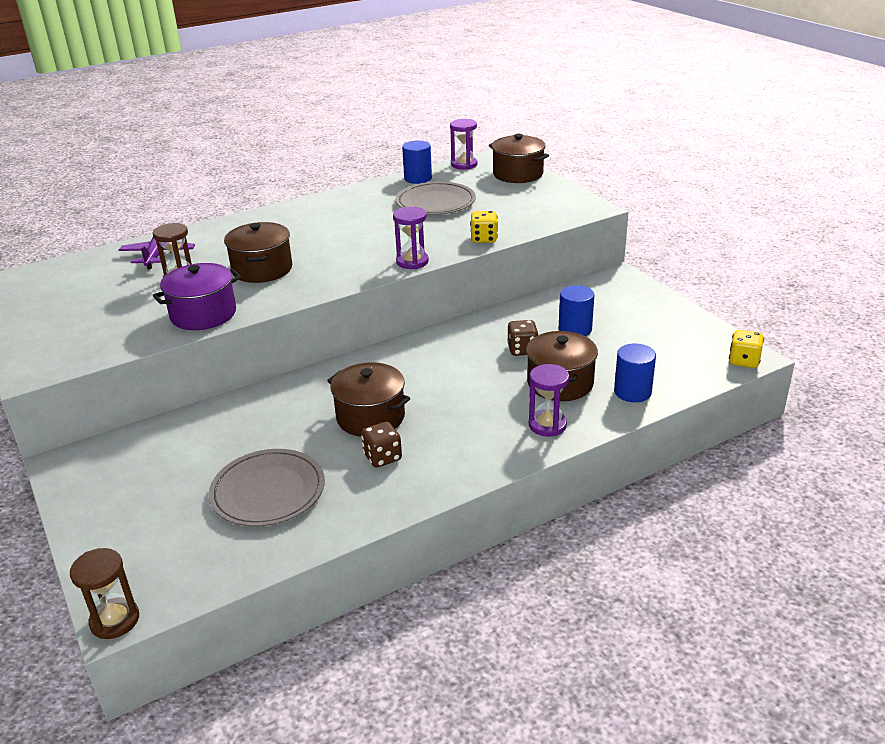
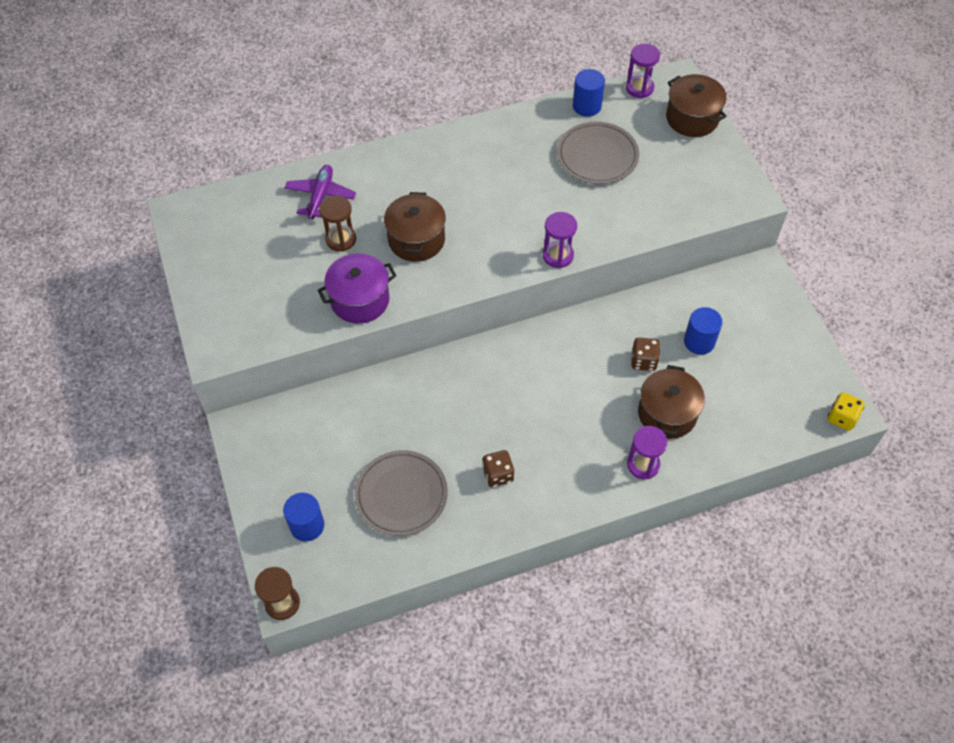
camera: 10 degrees right, 25 degrees up
(370, 417) = (494, 423): brown pot -> none
(484, 239) = (633, 231): yellow dice -> none
(632, 392) = (728, 438): blue cylinder -> blue cylinder (307, 525)

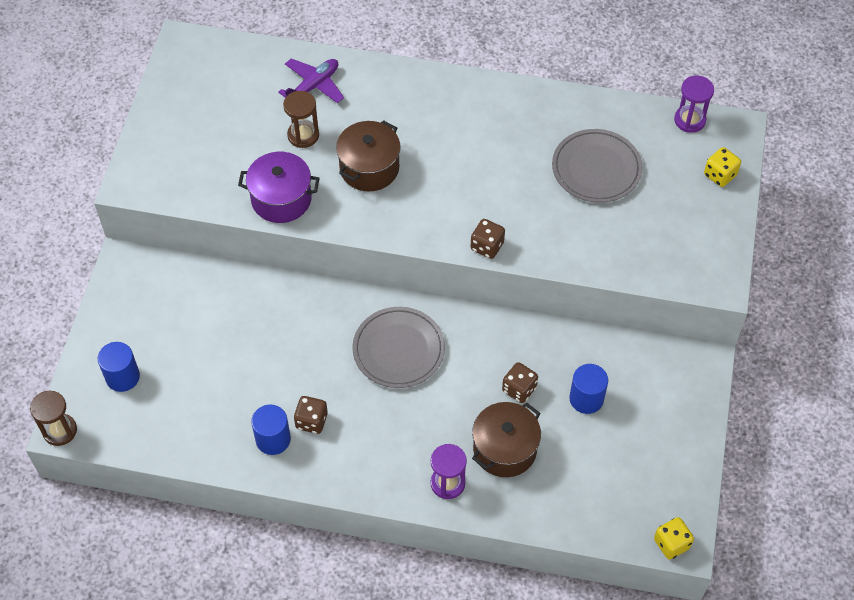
camera: 30 degrees right, 0 degrees up
(401, 494) = (217, 393): grey plate -> grey plate (398, 349)
(558, 255) = (487, 246): purple hourglass -> brown dice
(587, 106) = (623, 114): blue cylinder -> blue cylinder (273, 439)
(692, 118) = (720, 175): brown pot -> yellow dice

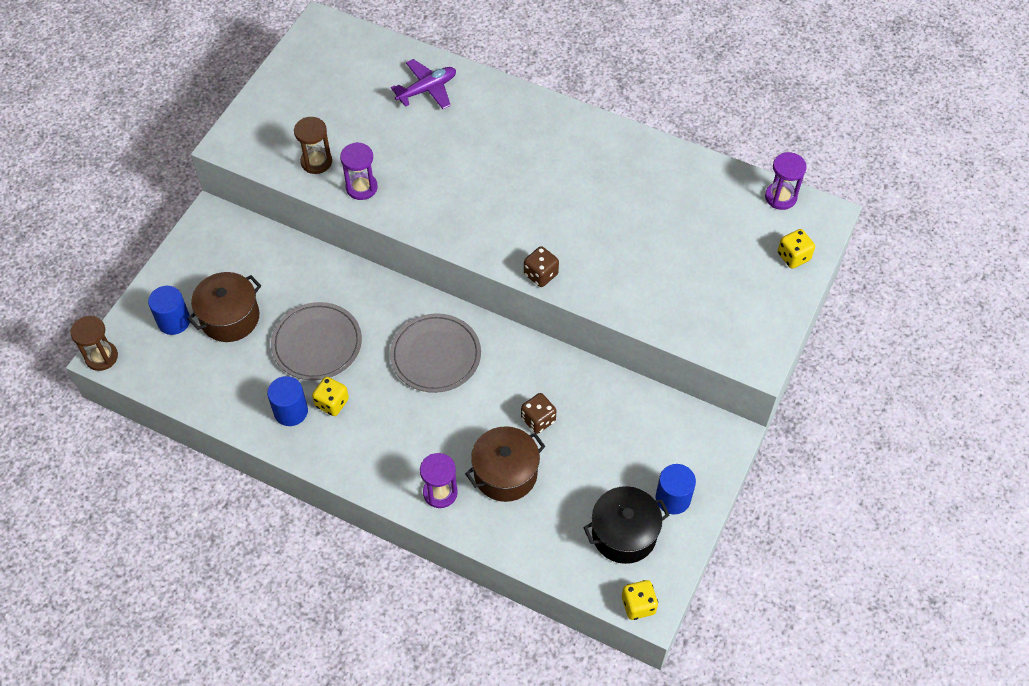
camera: 15 degrees right, 0 degrees up
(281, 199) = (361, 187): purple pot -> purple hourglass
(303, 135) = (402, 133): brown hourglass -> brown hourglass (316, 162)
(311, 421) = (332, 403): brown dice -> yellow dice
(369, 168) = (453, 176): brown pot -> brown pot (230, 318)
(586, 398) = (600, 444): blue cylinder -> blue cylinder (673, 498)
(596, 168) = (672, 224): grey plate -> grey plate (317, 343)
(636, 479) = (624, 534): none -> black pot

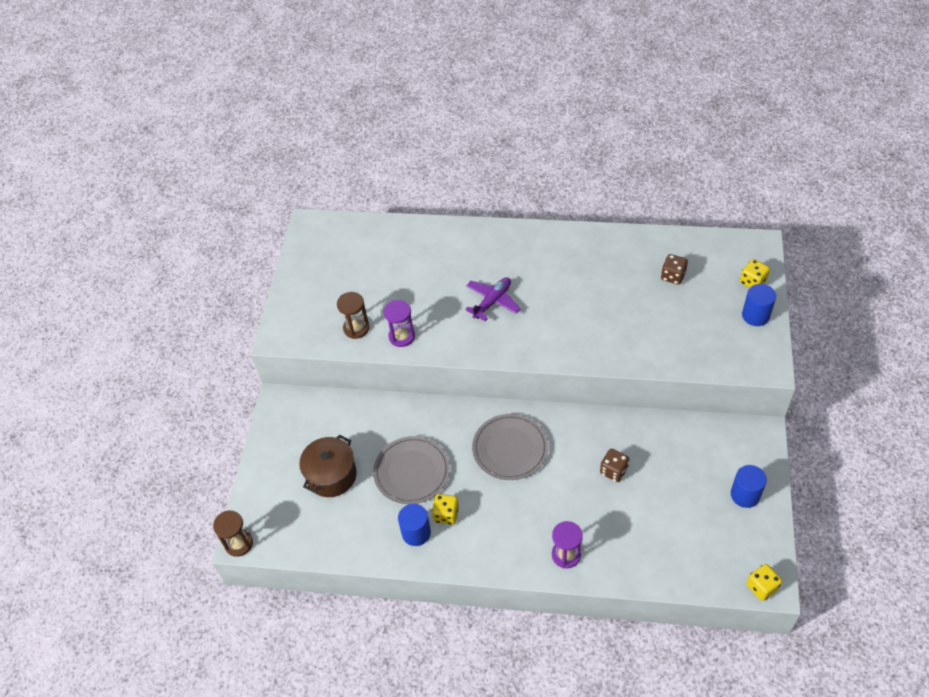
camera: 15 degrees left, 5 degrees down
(174, 321) = (286, 494): blue cylinder -> blue cylinder (755, 315)
(427, 89) = (416, 247): purple plane -> purple plane (492, 302)
(505, 473) = (609, 521): brown pot -> none
(540, 274) = (573, 357): brown dice -> brown dice (673, 276)
(624, 534) = (723, 535): black pot -> none
(780, 197) = (720, 242): purple hourglass -> none

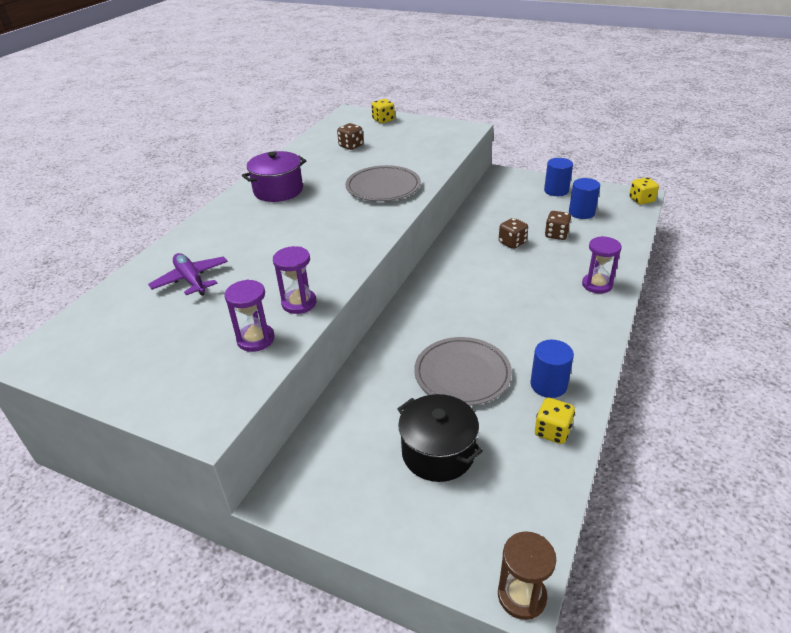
camera: 75 degrees left, 15 degrees down
(331, 475) = (438, 453): brown pot -> black pot
(356, 328) = (255, 339): brown hourglass -> purple hourglass
(446, 514) = (530, 356): yellow dice -> yellow dice (552, 431)
(492, 302) = (301, 234): purple plane -> purple plane (191, 280)
(510, 448) = (462, 296): grey plate -> grey plate (383, 187)
(558, 256) = (278, 190): none -> purple pot
(645, 508) = (556, 235): none -> brown dice
(755, 315) = (416, 124): blue cylinder -> blue cylinder (581, 212)

